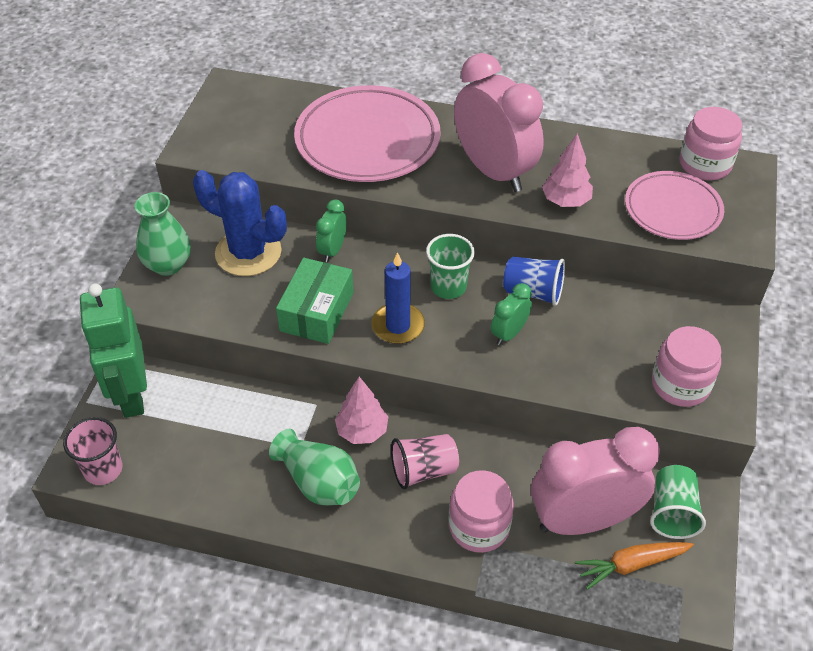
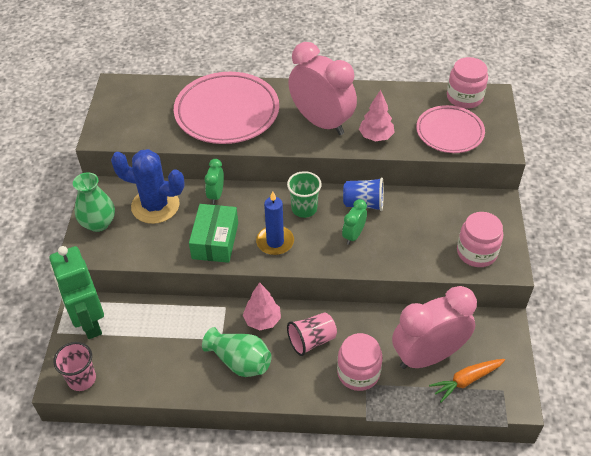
camera: 10 degrees left, 0 degrees up
(672, 512) = (486, 340): green cup -> none

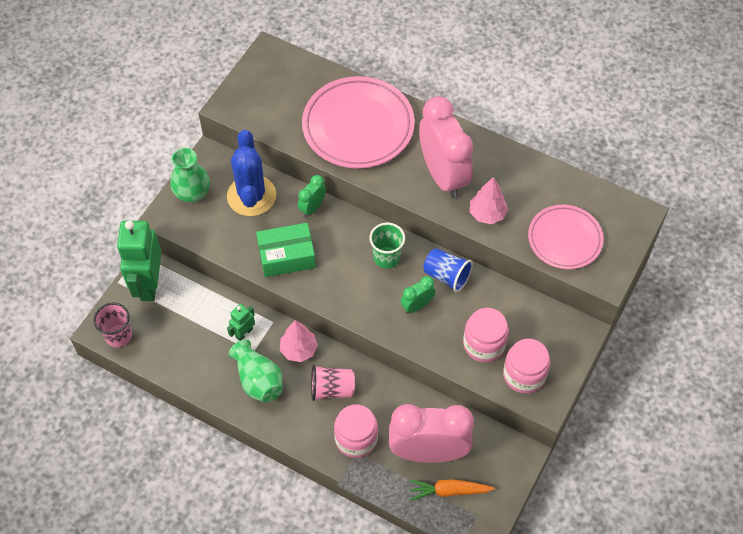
camera: 25 degrees right, 10 degrees up
(155, 206) = (251, 196): blue cactus -> blue cactus turned 45 degrees clockwise
(203, 327) = (244, 333): none -> green robot
(215, 241) = (286, 256): green box -> green box turned 45 degrees clockwise
(275, 242) = (340, 281): blue candle -> none
(464, 97) = (607, 204): pink jar -> pink jar (484, 344)

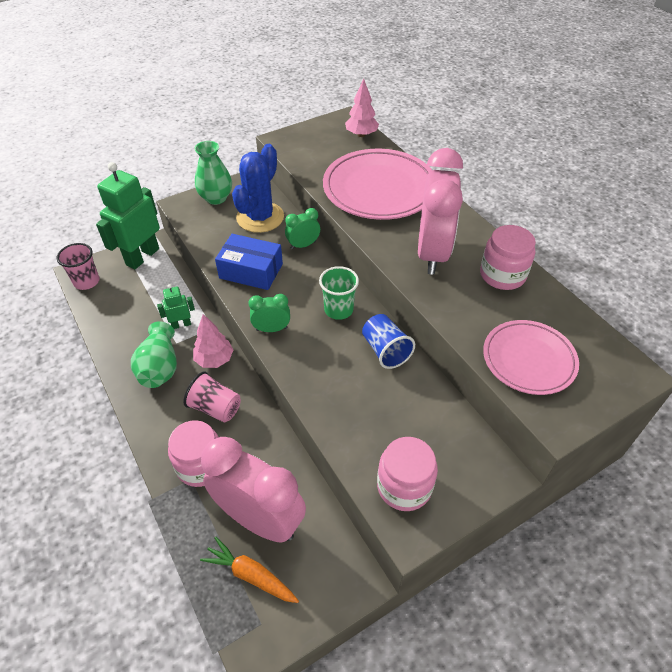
camera: 30 degrees right, 10 degrees down
(286, 256) = (251, 271): green box -> blue box
(417, 306) = (336, 363): green clock -> green clock (271, 329)
(484, 344) = (380, 432): pink jar -> pink jar (502, 275)
(487, 214) = (455, 302): pink tree -> pink tree (361, 135)

